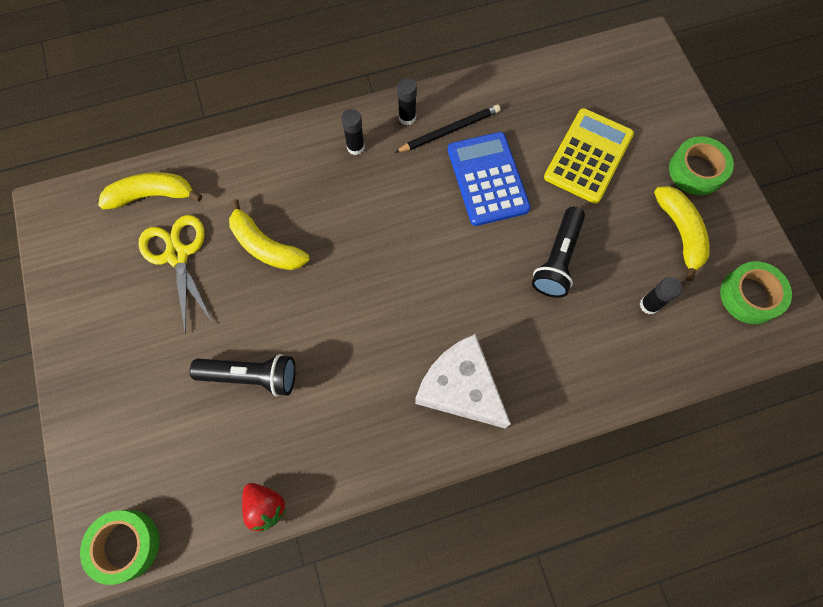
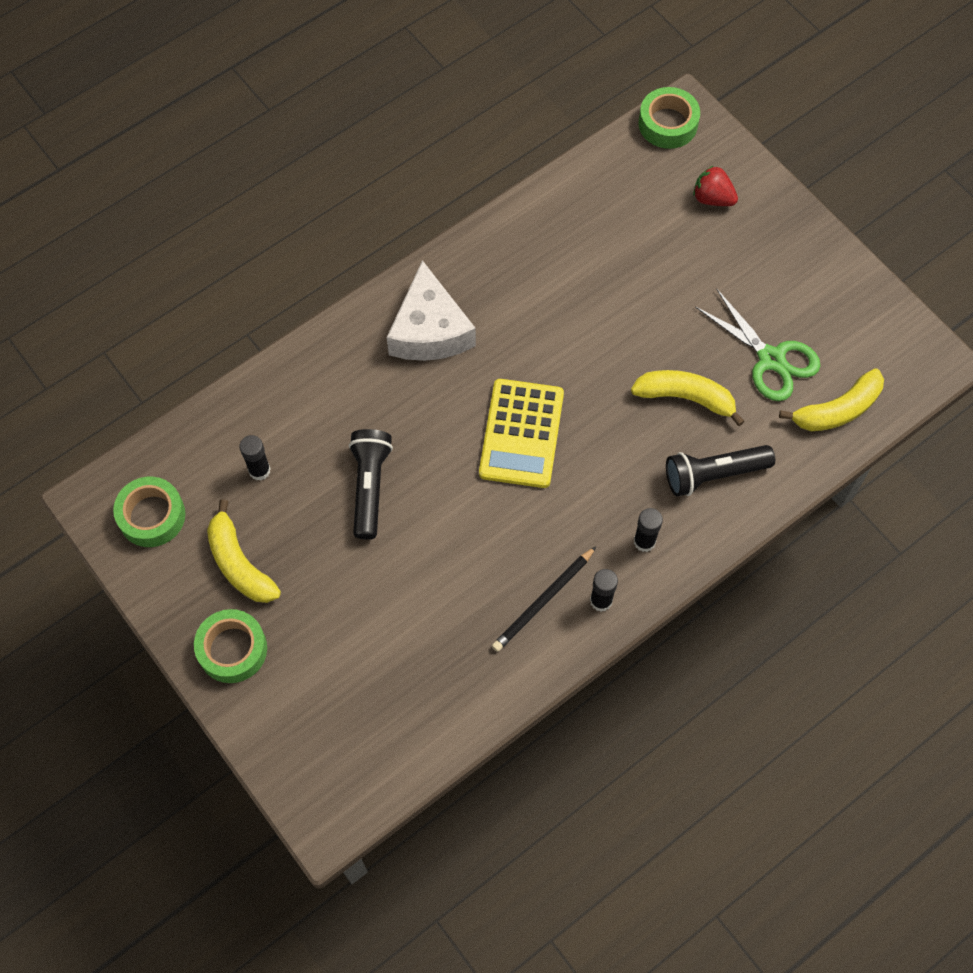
camera: 160 degrees right, 5 degrees down
(177, 255) = (771, 359): yellow scissors -> green scissors
(251, 376) = (633, 276): black flashlight -> black flashlight (714, 474)
(265, 506) = (566, 184): red strawberry -> red strawberry (712, 198)
(460, 388) = (429, 330): white cheese -> white cheese turned 60 degrees clockwise
(487, 179) = (476, 554): blue calculator -> none
(588, 156) = (366, 624): yellow calculator -> yellow calculator (521, 434)

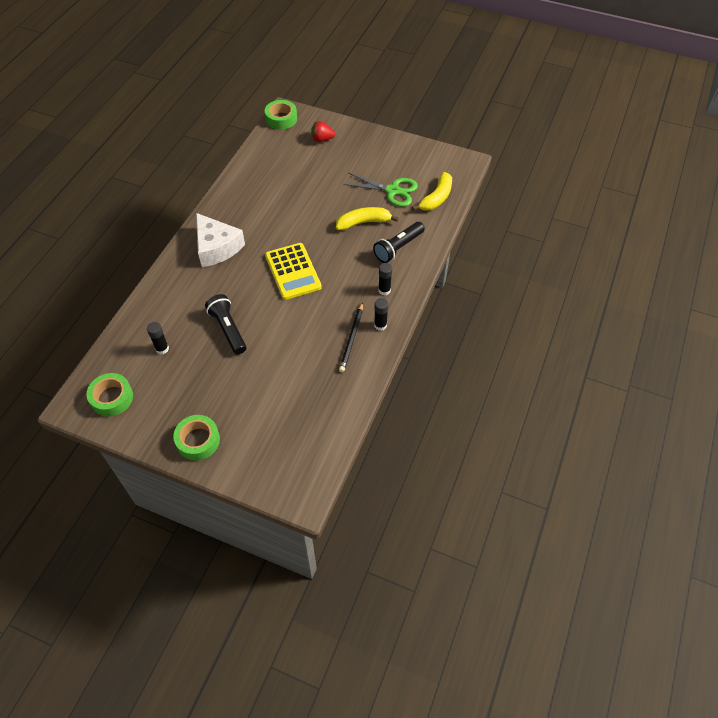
camera: 30 degrees left, 10 degrees down
(239, 563) = (177, 397): yellow banana -> none

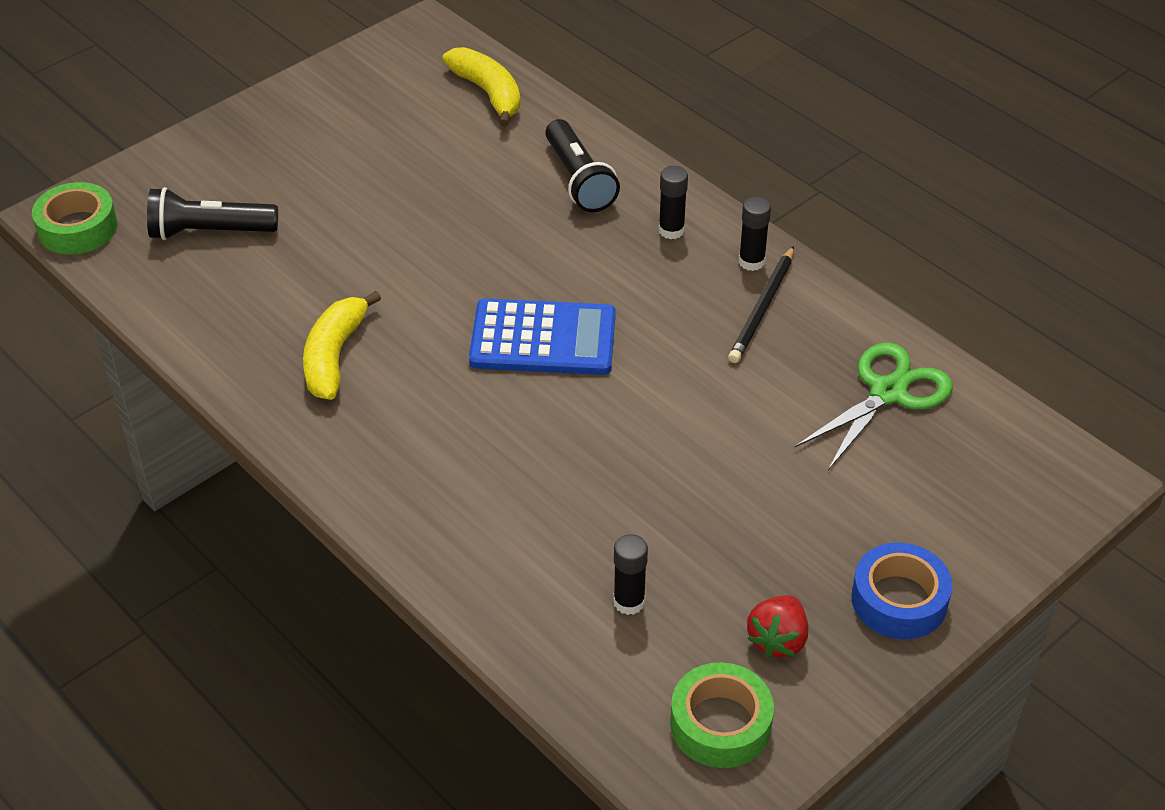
camera: 65 degrees left, 10 degrees down
(198, 440) = (899, 600): green tape -> blue tape
(216, 247) = (393, 437): white cheese -> none
(228, 329) = (637, 479): black flashlight -> black flashlight (210, 232)
(293, 271) = (543, 339): yellow calculator -> blue calculator
(322, 139) = (198, 188): red strawberry -> red strawberry (778, 640)
(352, 339) = (762, 308): black pencil -> black pencil turned 75 degrees clockwise
(363, 222) = (481, 203): yellow banana -> yellow banana (334, 356)
(392, 191) = (426, 140): green scissors -> green scissors (888, 392)

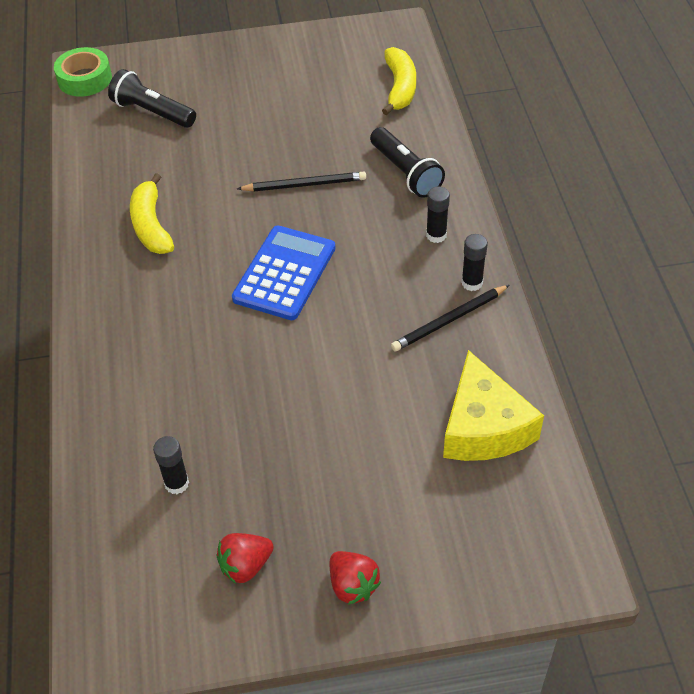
camera: 35 degrees right, 5 degrees up
(334, 356) = (151, 225): yellow banana -> yellow banana turned 60 degrees counterclockwise
(476, 238) = (304, 184): none -> black pencil
(543, 339) = (284, 273): blue calculator -> blue calculator turned 105 degrees counterclockwise
(579, 180) = (405, 172): black flashlight -> black flashlight turned 45 degrees counterclockwise
(720, 724) = (157, 603): green tape -> none
(888, 392) = (483, 426): green scissors -> yellow cheese
(899, 600) = (352, 585): blue tape -> red strawberry

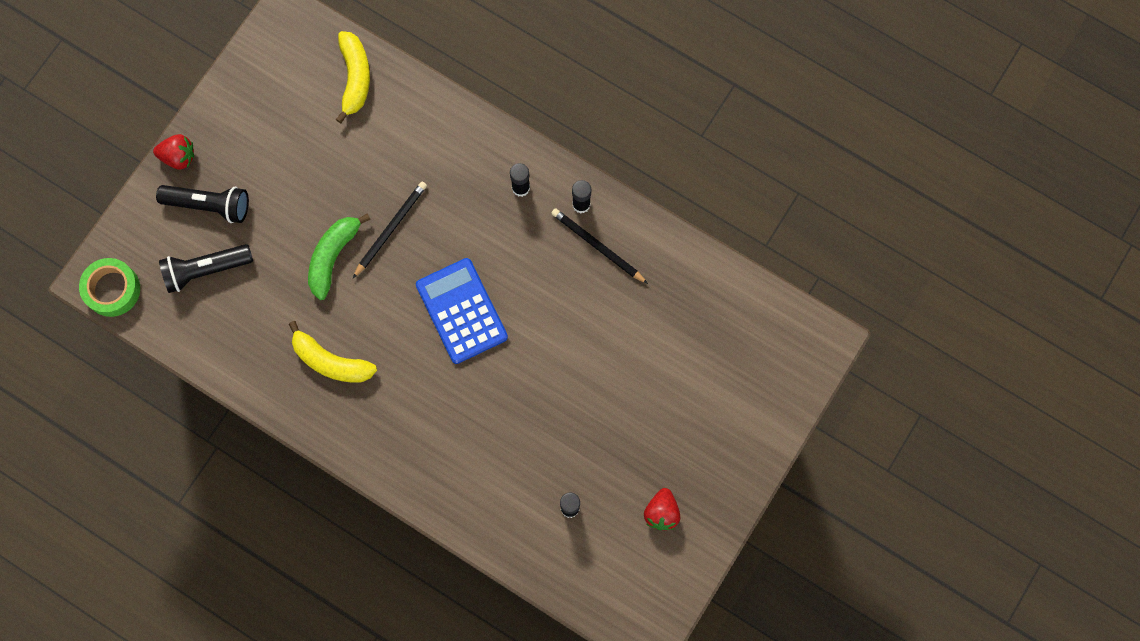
camera: 50 degrees left, 25 degrees up
(242, 169) = (333, 256): none -> green banana
(352, 585) = (725, 465): red strawberry -> red strawberry (178, 157)
(400, 88) = (355, 78): yellow banana -> yellow banana turned 45 degrees clockwise
(405, 172) = (445, 153): black flashlight -> black flashlight (209, 205)
(449, 320) = (597, 246): black pencil -> black pencil turned 120 degrees clockwise
(483, 426) = (691, 301): yellow cheese -> none

